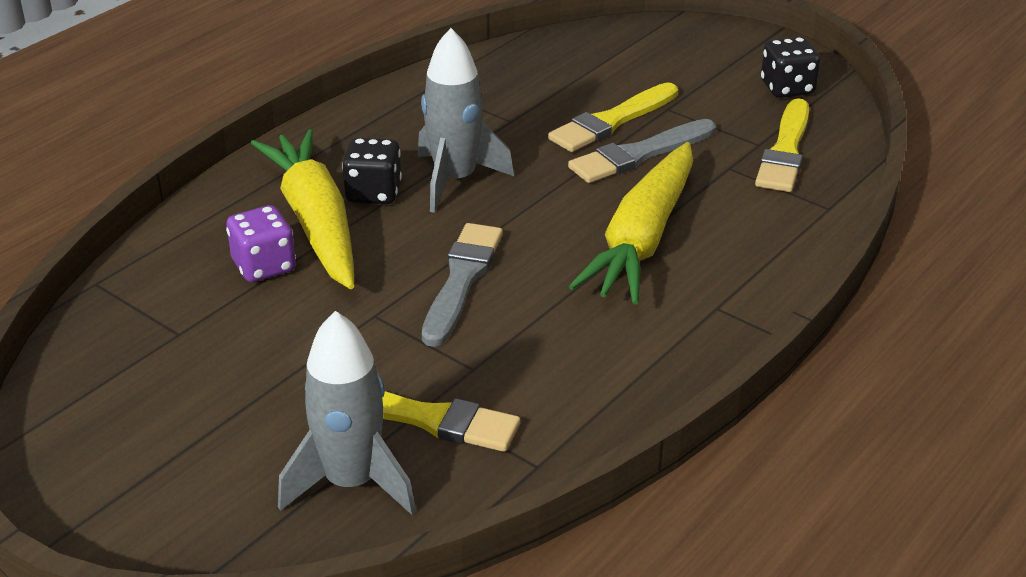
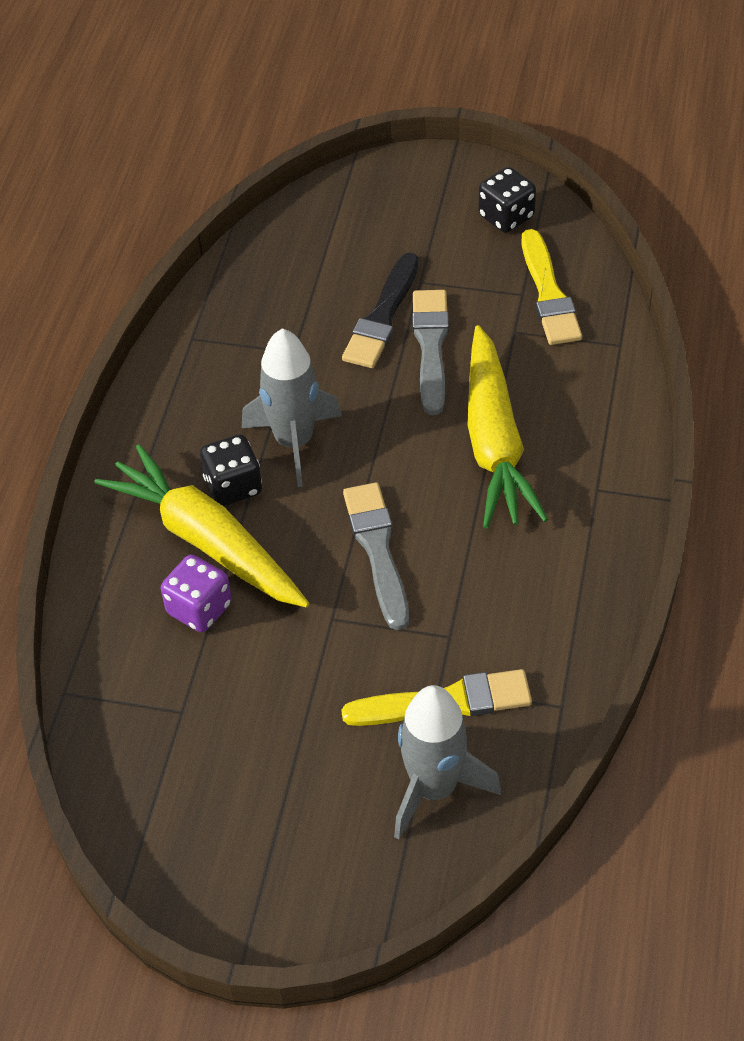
camera: 25 degrees left, 15 degrees up
(612, 121) = (382, 316): yellow brush -> black brush
(639, 154) = (431, 347): grey brush -> grey brush turned 150 degrees clockwise

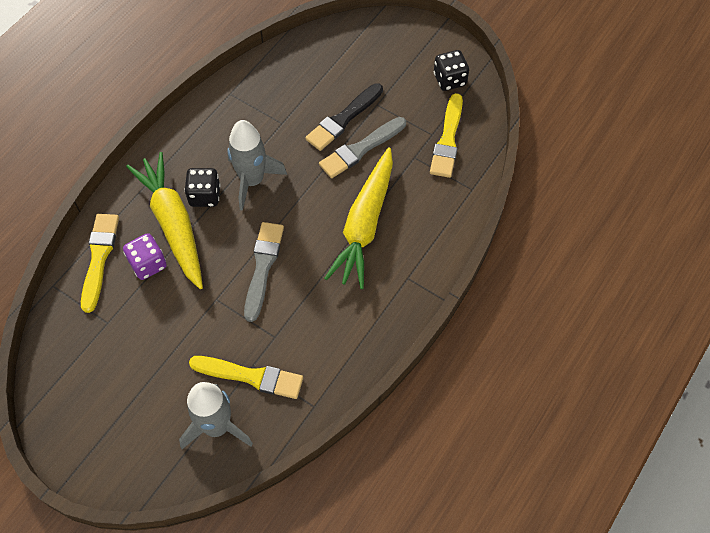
camera: 20 degrees right, 10 degrees up
(117, 627) = (99, 258): none -> yellow brush
(431, 347) = (360, 149): grey brush -> grey brush turned 150 degrees counterclockwise

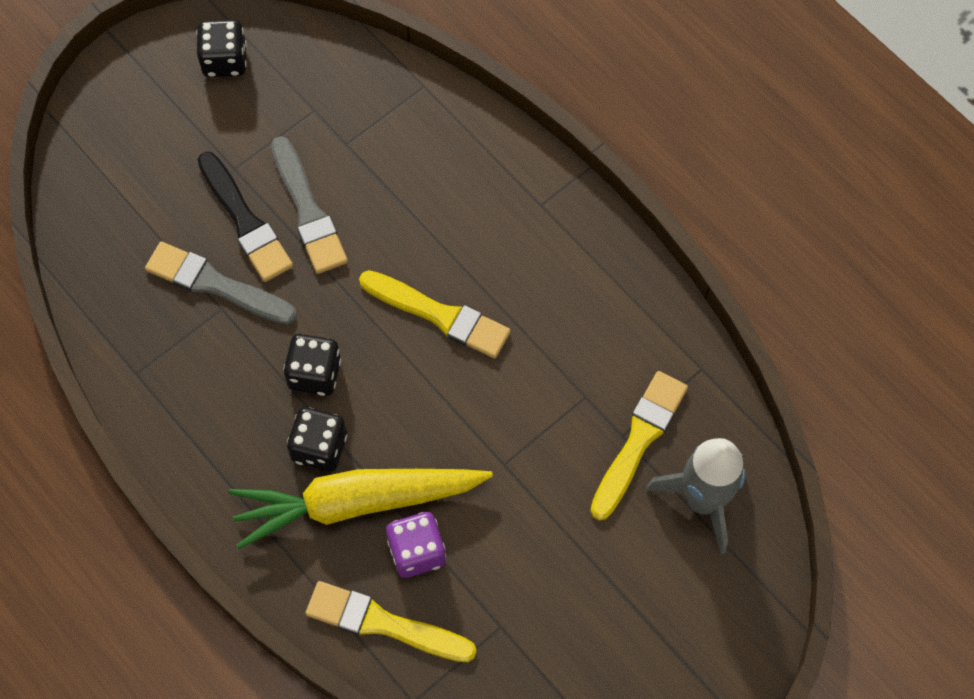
camera: 75 degrees left, 5 degrees up
(252, 181) = (314, 374): grey rocket -> black dice
(263, 267) = (469, 389): grey brush -> grey brush (216, 284)
(364, 224) = (439, 237): yellow carrot -> none
(447, 140) = (331, 93): yellow brush -> yellow brush (439, 315)

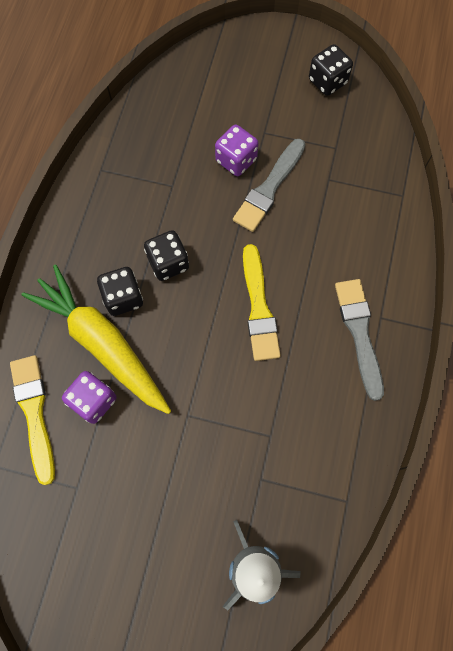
camera: 55 degrees right, 5 degrees up
(216, 284) = (185, 172): grey brush -> grey brush (359, 333)
(245, 221) = (236, 160): black brush -> purple dice
(639, 441) = (264, 492): yellow brush -> none

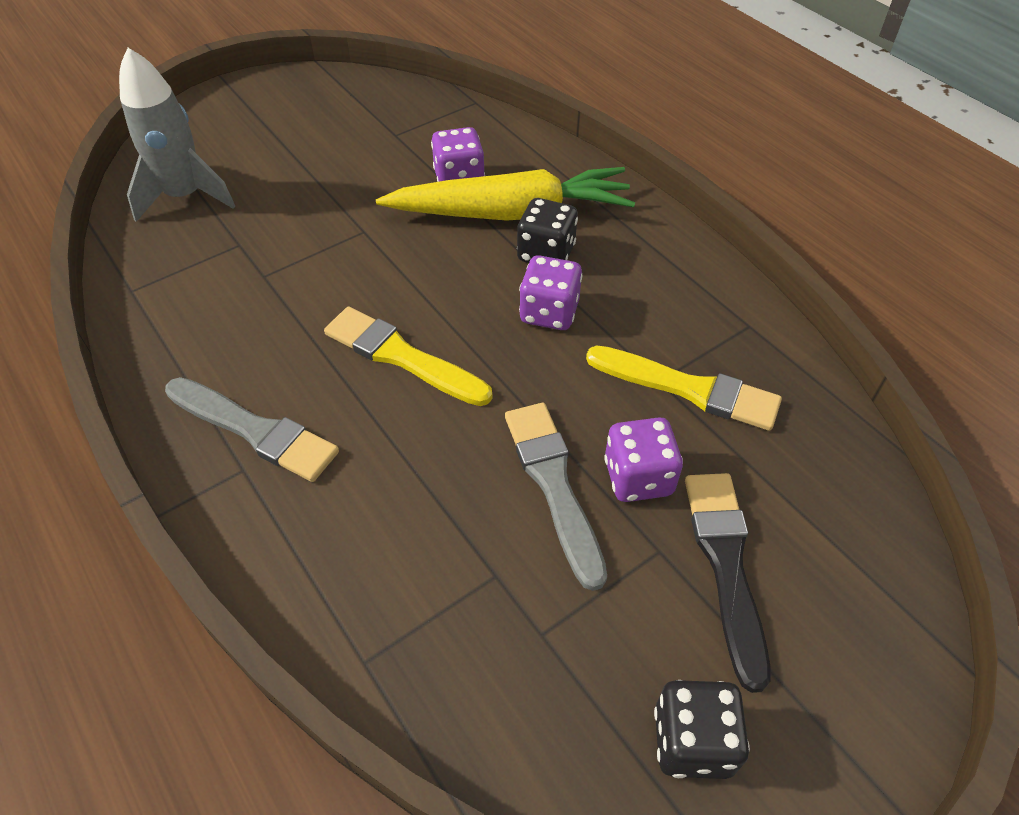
camera: 130 degrees right, 20 degrees down
(34, 413) = (494, 141): yellow brush -> yellow brush (689, 389)
(168, 263) = (549, 312): black dice -> purple dice
(250, 107) = (726, 565): none -> black brush

